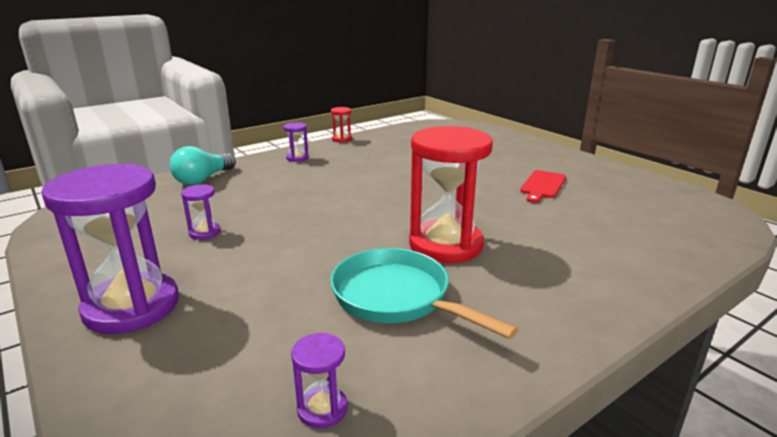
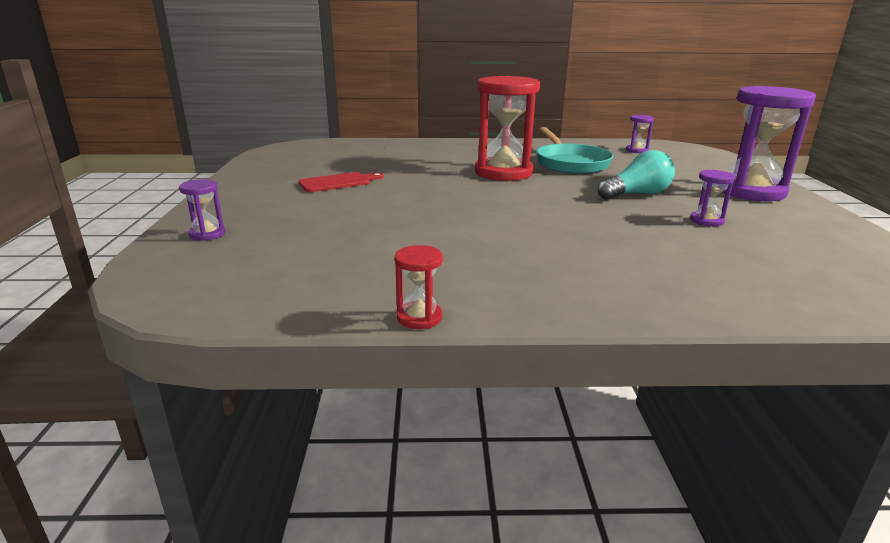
camera: 145 degrees left, 0 degrees up
(203, 179) = (727, 291): turquoise light bulb -> turquoise light bulb (637, 194)
(297, 158) = (550, 292): purple hourglass -> purple hourglass (207, 234)

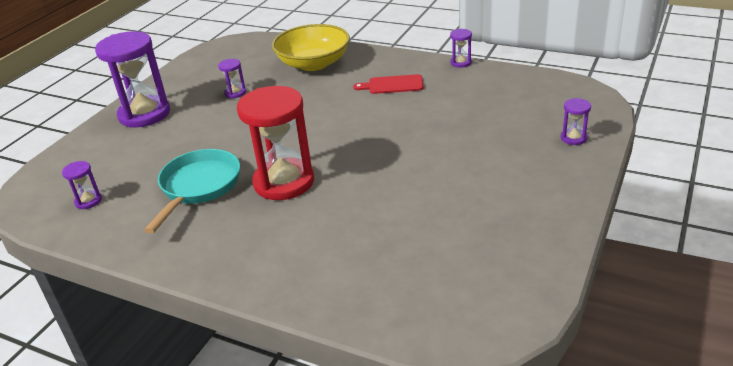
camera: 150 degrees left, 10 degrees up
(338, 182) = (455, 196): red cutting board -> red cutting board (392, 85)
(419, 317) = (461, 63): red hourglass -> purple hourglass
(637, 194) = (227, 126): turquoise light bulb -> none
(688, 273) = (313, 63): none -> yellow bowl

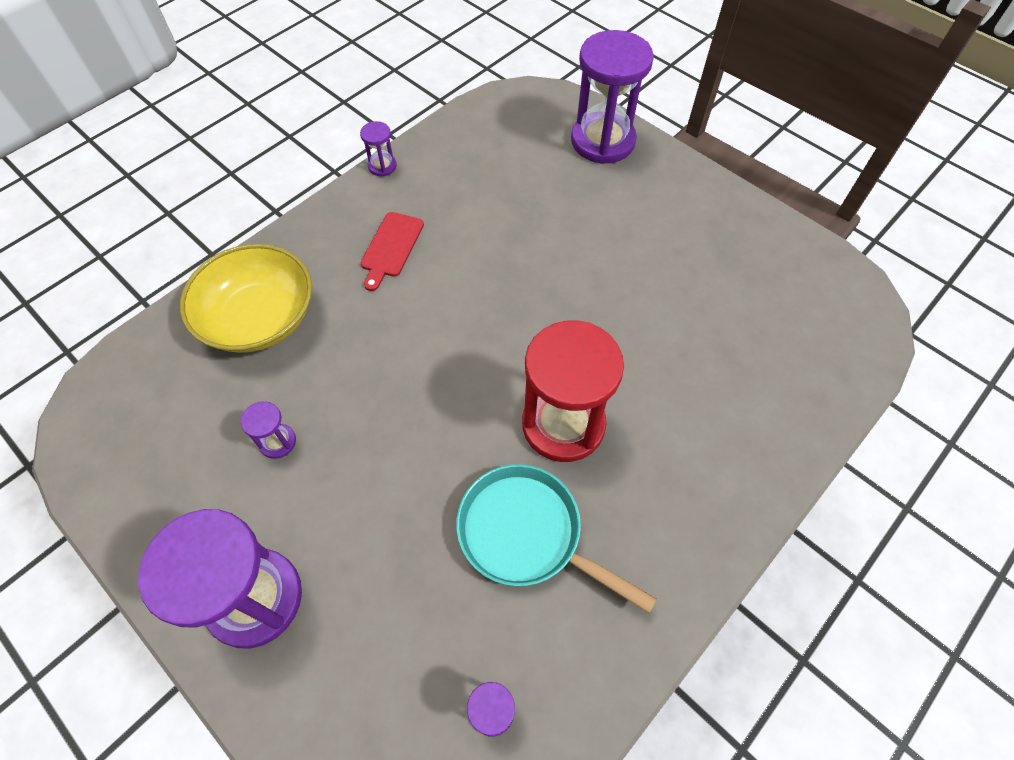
camera: 75 degrees left, 25 degrees up
(573, 138) = (602, 141): purple hourglass -> purple hourglass, size x2.31

